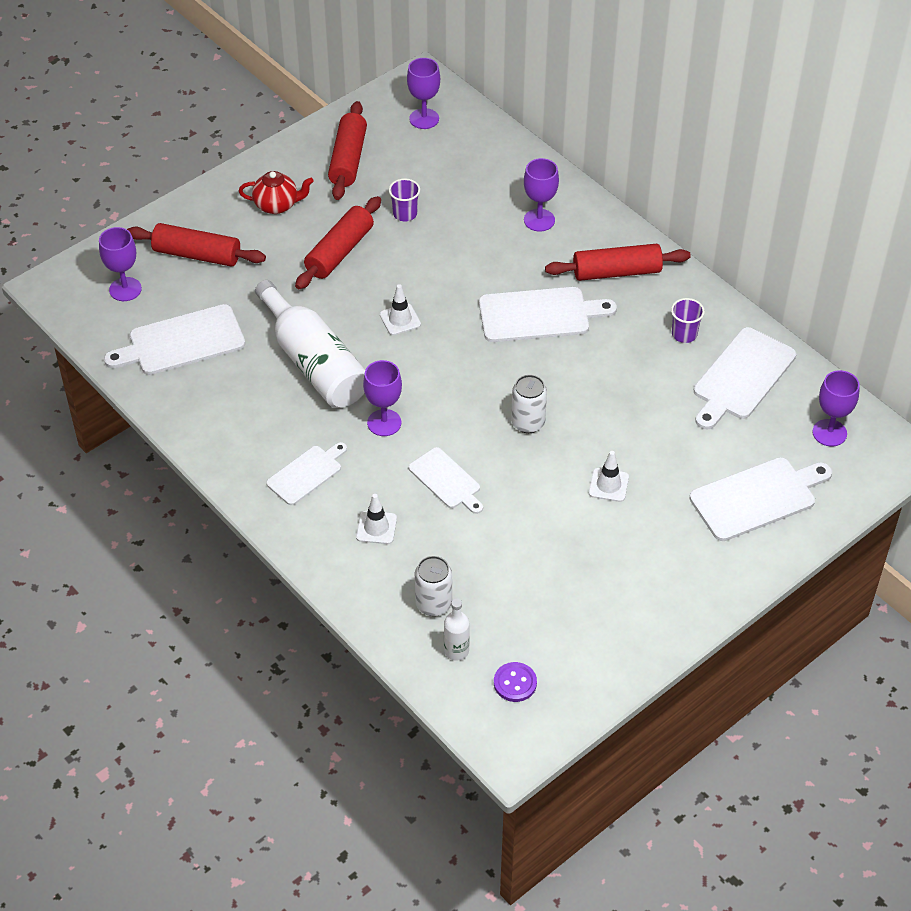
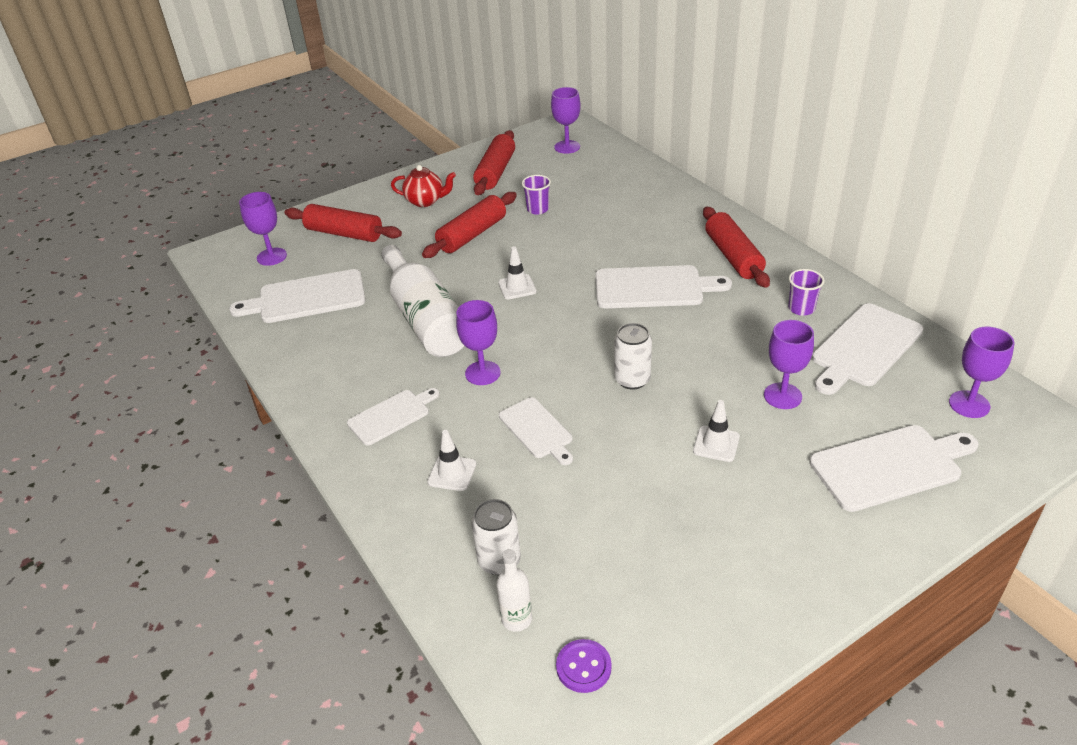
camera: 10 degrees right, 10 degrees down
(539, 220) = (661, 216): purple goblet -> purple goblet (782, 396)
(616, 272) = (733, 256): red rolling pin -> red rolling pin turned 75 degrees clockwise

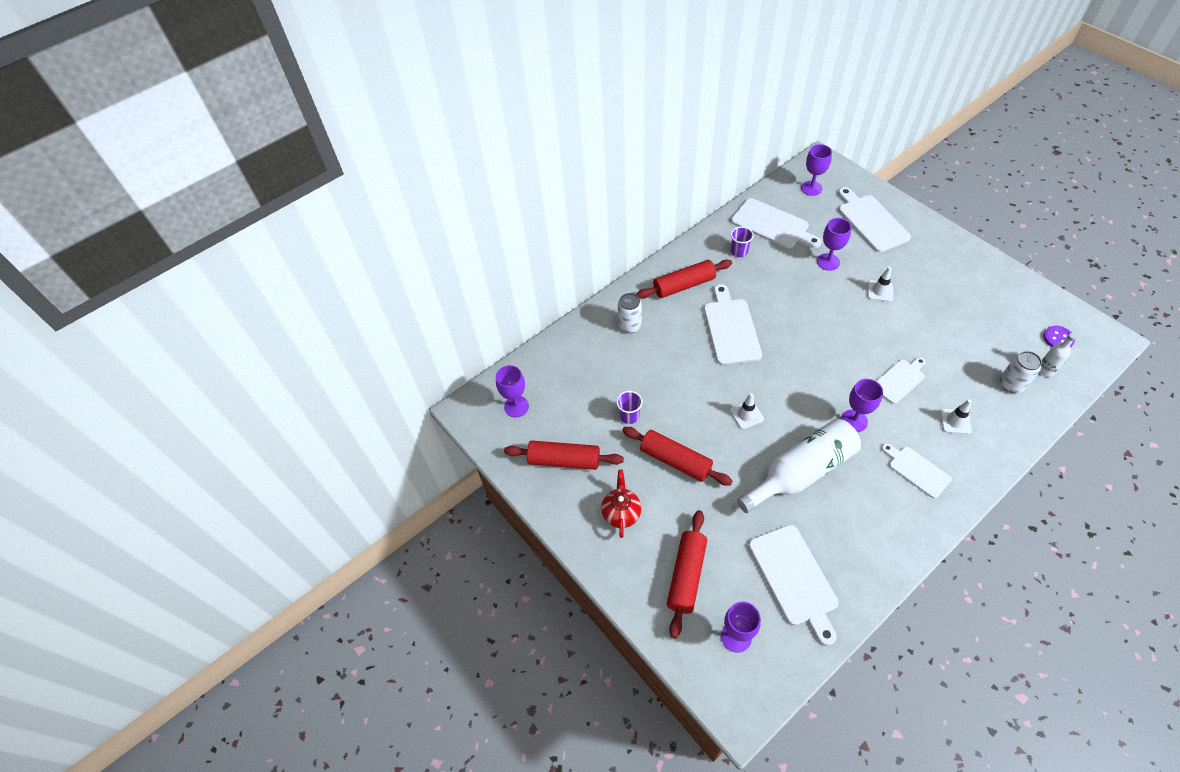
camera: 95 degrees left, 15 degrees up
(632, 379) = (835, 334): white can -> white can (630, 325)

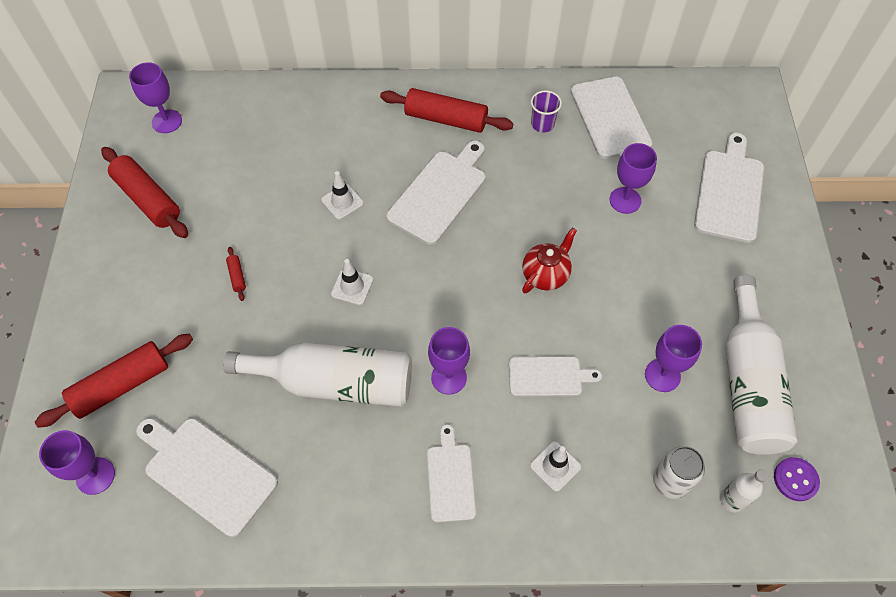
camera: 35 degrees right, 5 degrees up
(621, 513) = (137, 283): red teapot -> red teapot (545, 274)
(629, 416) = (247, 203): purple cup -> none
(630, 325) = (349, 121): white can -> none
(675, 460) = (237, 276): red rolling pin -> red rolling pin, size x0.42
(794, 578) = (206, 472): white cutting board -> white cutting board turned 105 degrees clockwise
(811, 188) = (704, 112): purple goblet -> purple goblet (662, 375)
(880, 291) = (644, 271): white traffic cone -> white traffic cone (342, 202)
(987, 309) = (748, 382): none -> white bottle

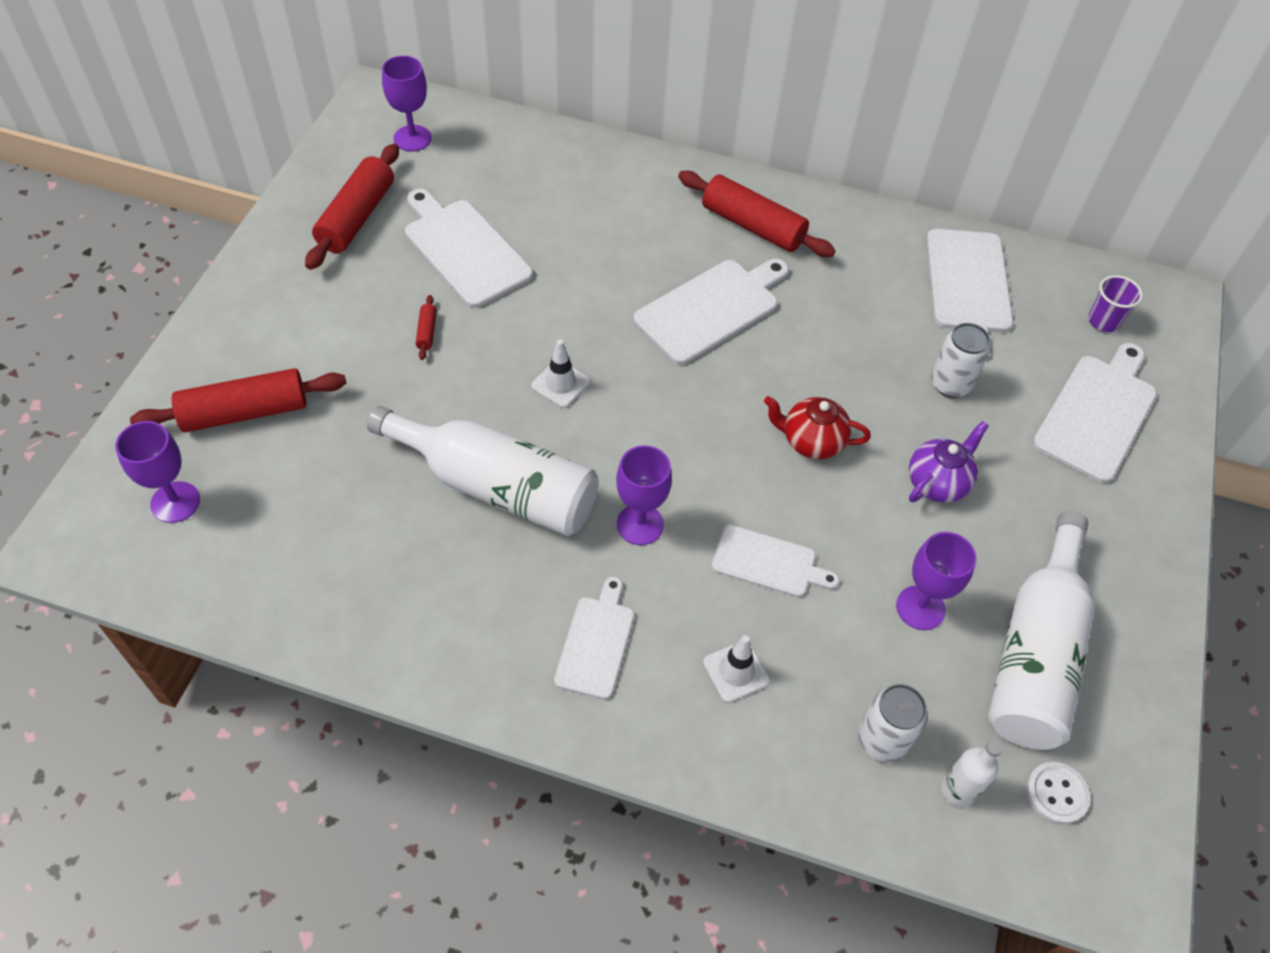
camera: 15 degrees right, 5 degrees down
(148, 199) = (357, 217): red rolling pin -> red rolling pin turned 45 degrees clockwise
(206, 472) = (304, 540): white cutting board -> white cutting board (464, 250)
(342, 202) = (586, 284): white traffic cone -> none
(542, 124) = (875, 265): purple cup -> purple cup (1103, 321)
(545, 274) = (811, 441): red teapot -> red teapot turned 135 degrees counterclockwise
(625, 200) = (950, 384): purple goblet -> white can
(642, 278) = (937, 482): none -> purple teapot
(795, 479) = (1056, 794): purple button -> white button

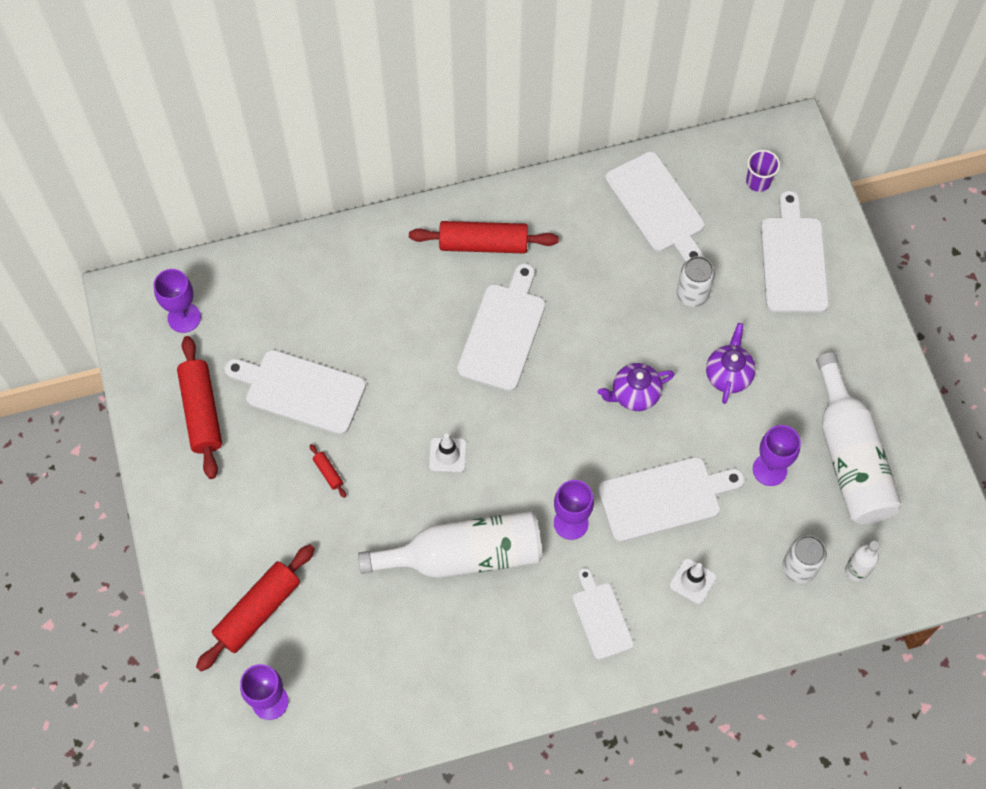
camera: 30 degrees left, 10 degrees up
(768, 562) = (664, 498): white cutting board -> white cutting board, size x1.61
(811, 441) = (634, 395): red teapot -> purple teapot
(1056, 794) = (908, 537): white button -> none

